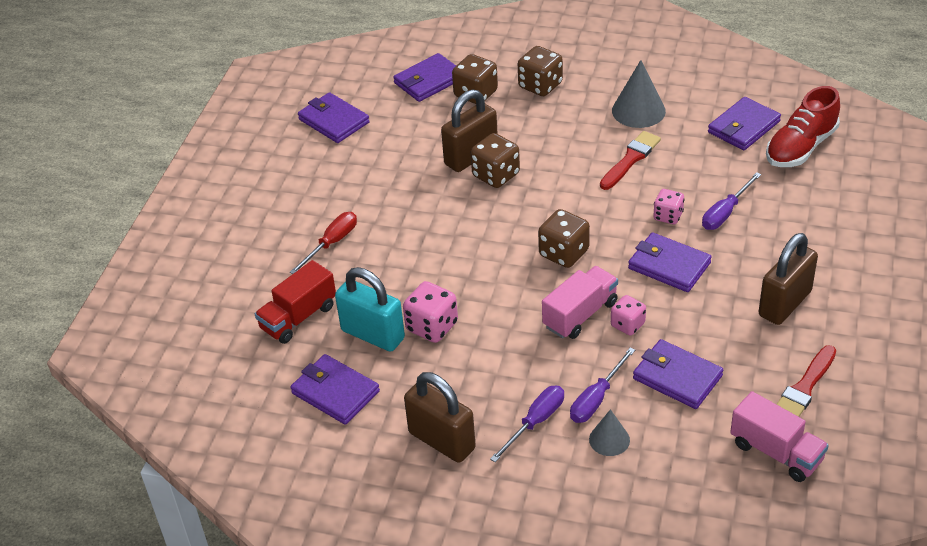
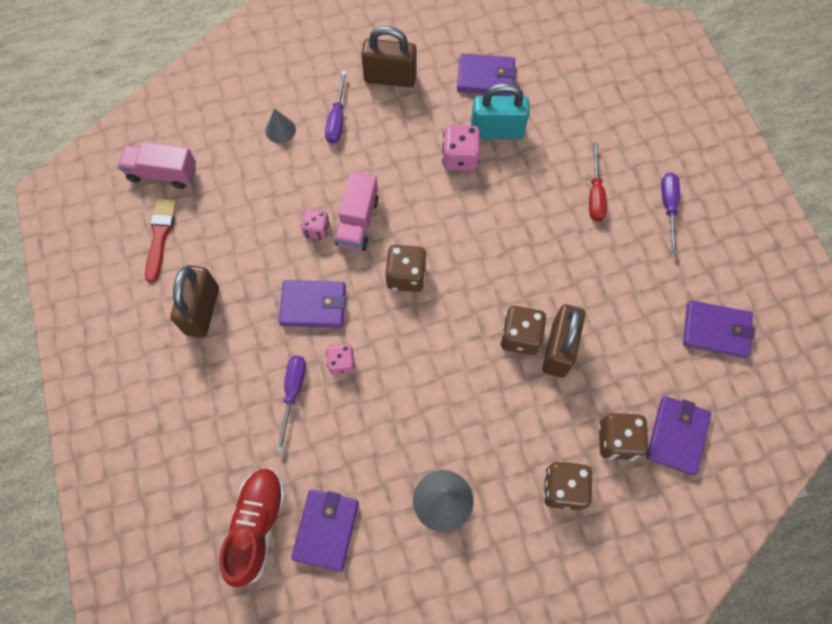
camera: 145 degrees right, 25 degrees up
(298, 317) = (560, 119): red truck -> none
(596, 399) = (305, 156): purple screwdriver -> purple screwdriver (668, 207)
(630, 159) = (412, 421): red brush -> none
(677, 377) = (257, 200): purple wallet -> none

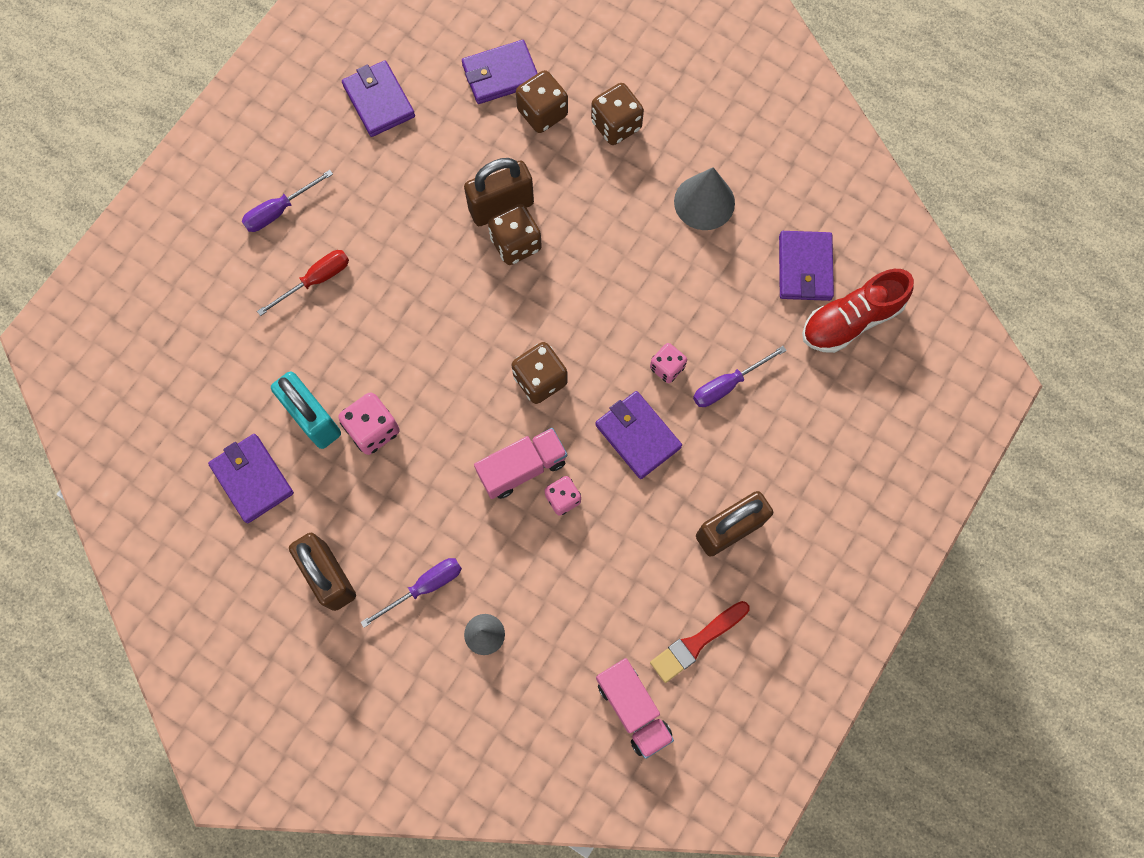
camera: 130 degrees left, 5 degrees up
(326, 530) = (805, 268): purple wallet -> purple wallet turned 60 degrees counterclockwise

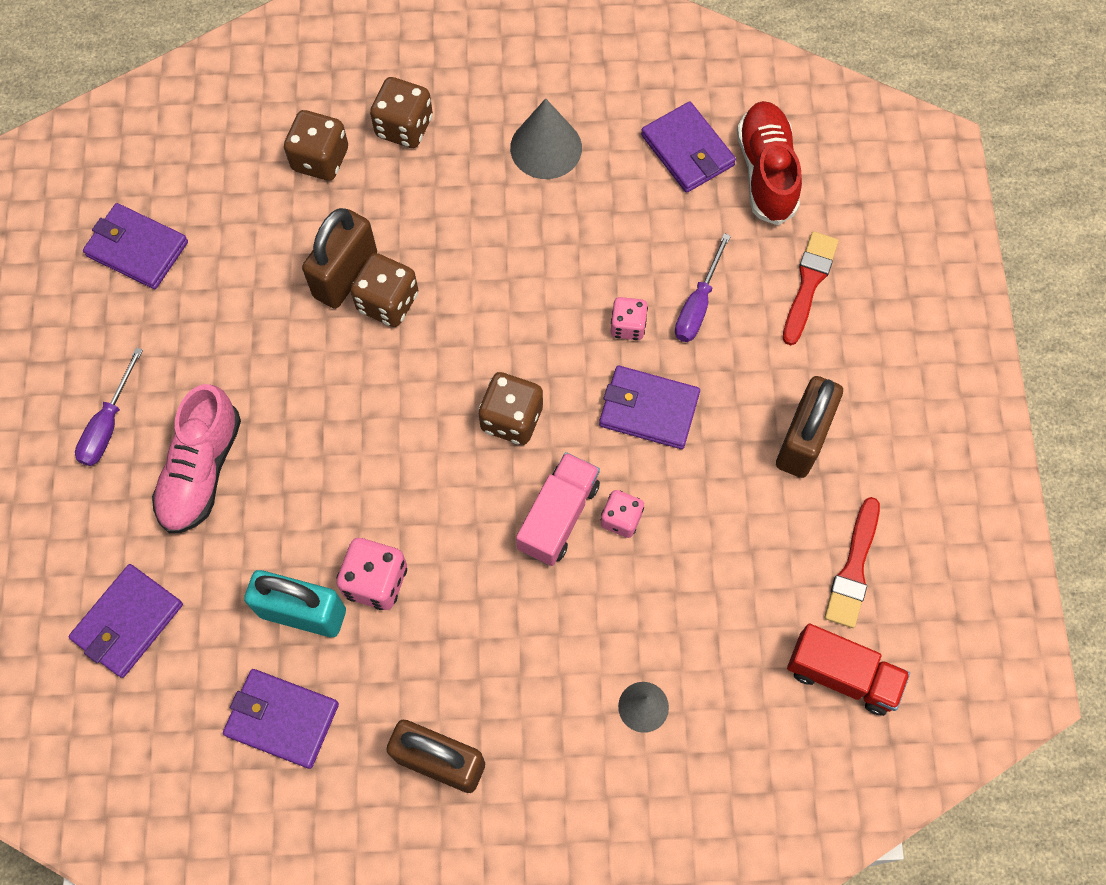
camera: 35 degrees left, 5 degrees down
(316, 280) = (201, 470): red screwdriver -> pink shoe
(424, 587) = (547, 703): purple screwdriver -> none
(501, 75) = (249, 147): purple wallet -> purple wallet (128, 622)
(633, 708) = (842, 675): pink truck -> red truck
(819, 421) = (808, 283): none -> red brush
(850, 320) = (766, 172): red shoe -> red shoe turned 150 degrees clockwise

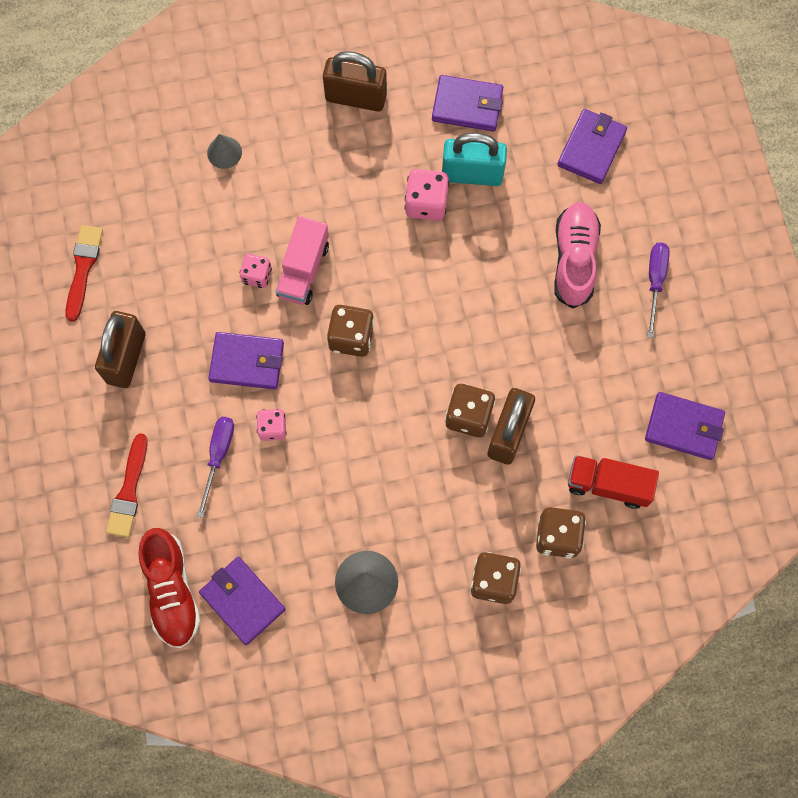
camera: 170 degrees right, 5 degrees up
(842, 675) = (88, 194): red truck -> red truck (608, 485)

